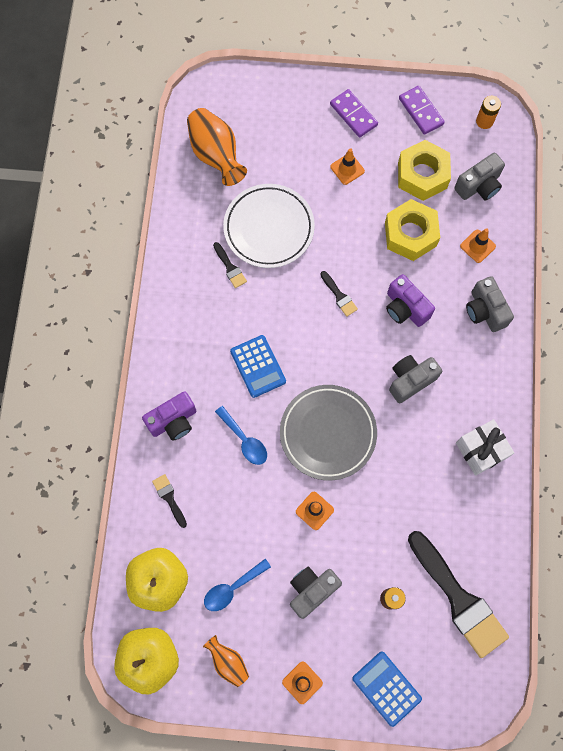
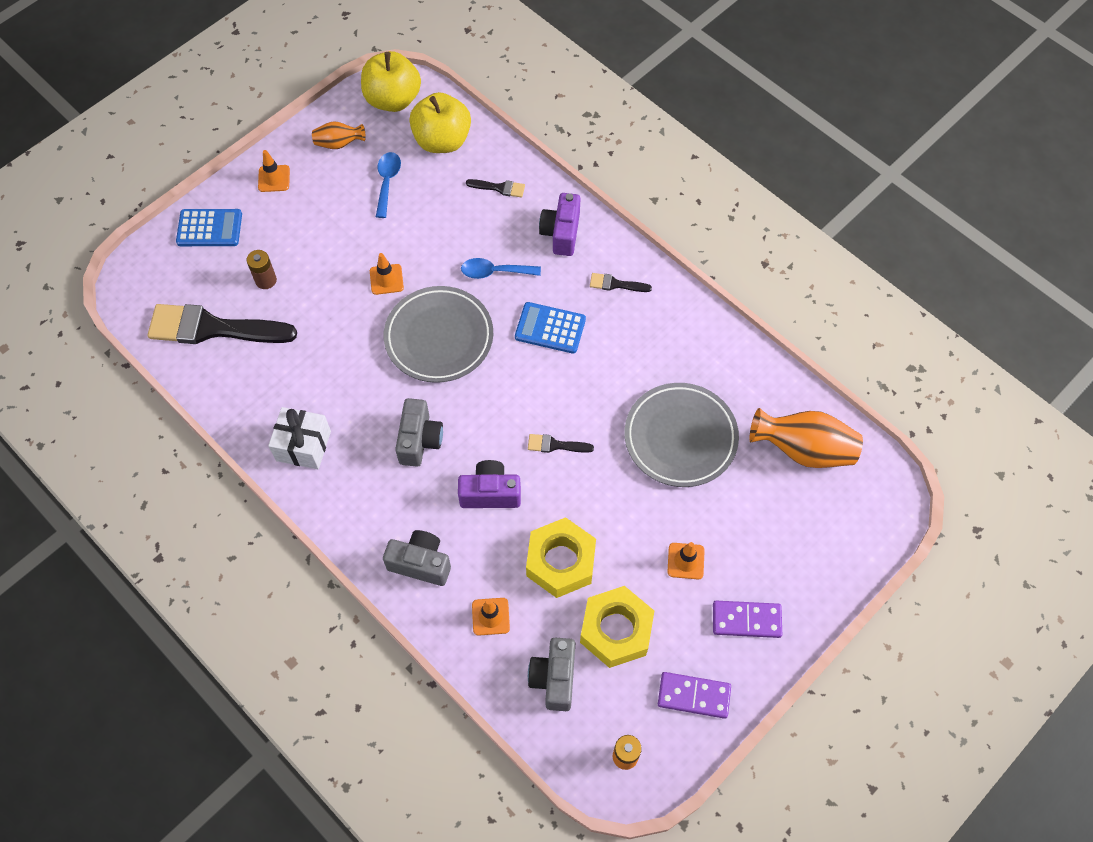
camera: 130 degrees right, 10 degrees down
(230, 267) = (667, 375): black brush -> black brush (616, 284)
(269, 228) = (680, 437): white plate -> grey plate
(311, 590) = (329, 232): grey camera -> none

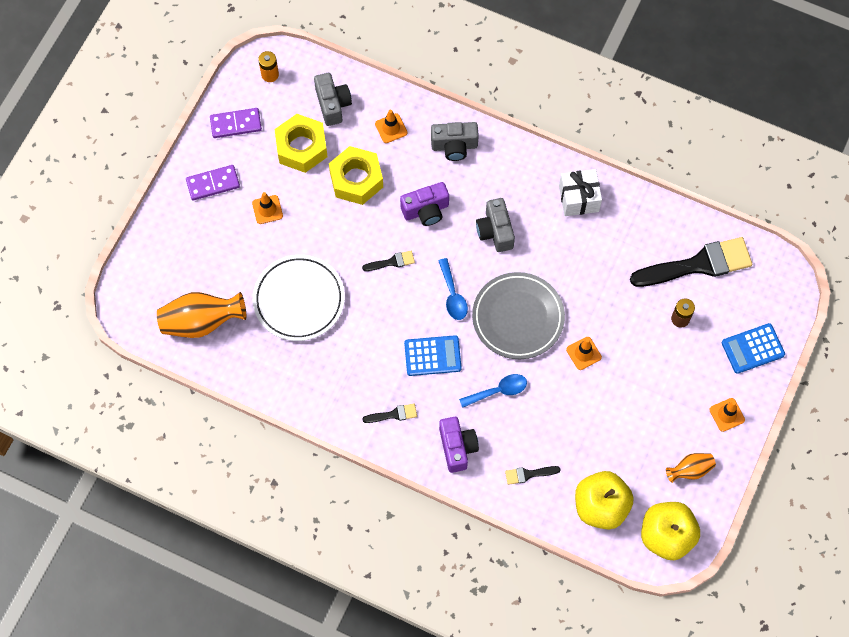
camera: 160 degrees right, 5 degrees up
(387, 182) = (628, 445): blue spoon -> blue spoon (452, 295)
(680, 437) = (299, 300): grey plate -> white plate

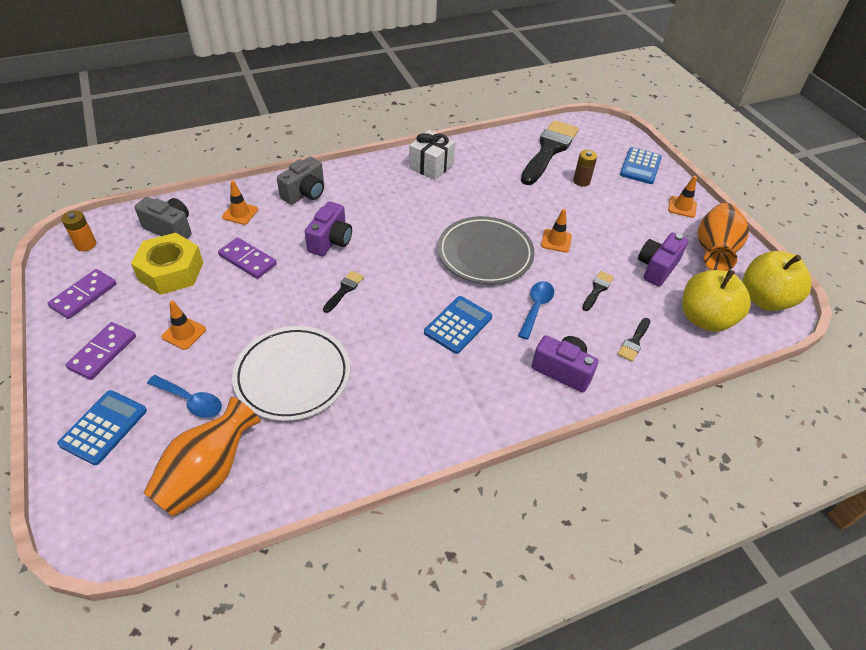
camera: 50 degrees left, 20 degrees down
(175, 241) = (104, 427): none -> blue calculator
(356, 179) = (247, 260): yellow nut -> purple domino
(393, 414) = (483, 391): black brush -> black brush (597, 289)
(452, 295) = (420, 275): blue spoon -> blue spoon (190, 401)
(495, 231) = (399, 218): grey camera -> none
(625, 442) = (656, 268): none -> purple camera
(690, 470) = (713, 251): orange vase -> orange vase, size x1.82

